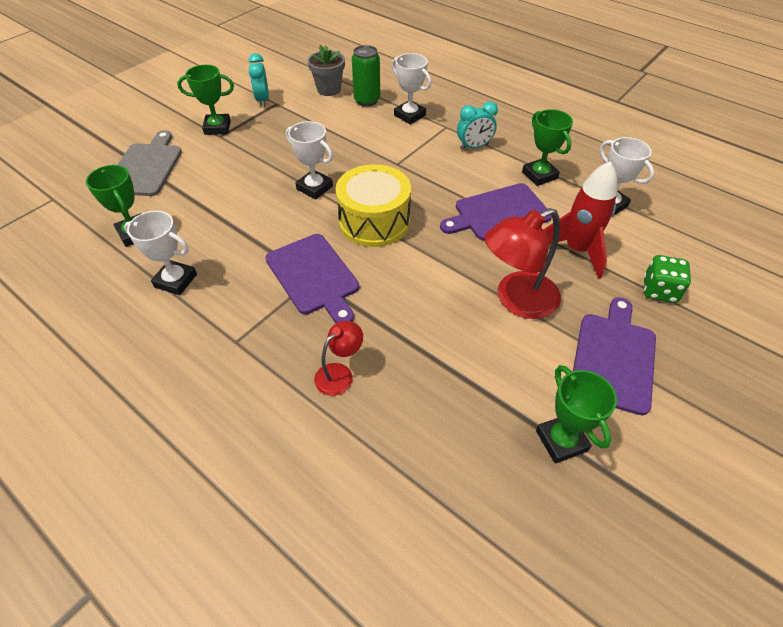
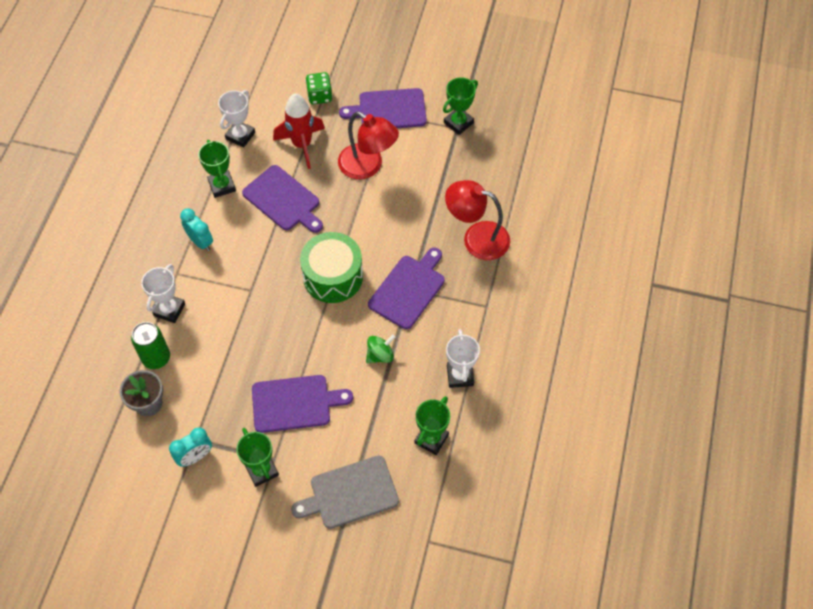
camera: 115 degrees left, 10 degrees up
(255, 227) = (380, 355): none -> green spinning top
(258, 159) = (295, 403): none -> purple cutting board
(314, 188) = (312, 337): white trophy -> none
(340, 374) = (476, 238): red lamp -> red lamp, size x1.85
(374, 221) = (333, 276): yellow drum -> green drum
(539, 175) = (222, 186): green trophy -> green trophy turned 60 degrees counterclockwise

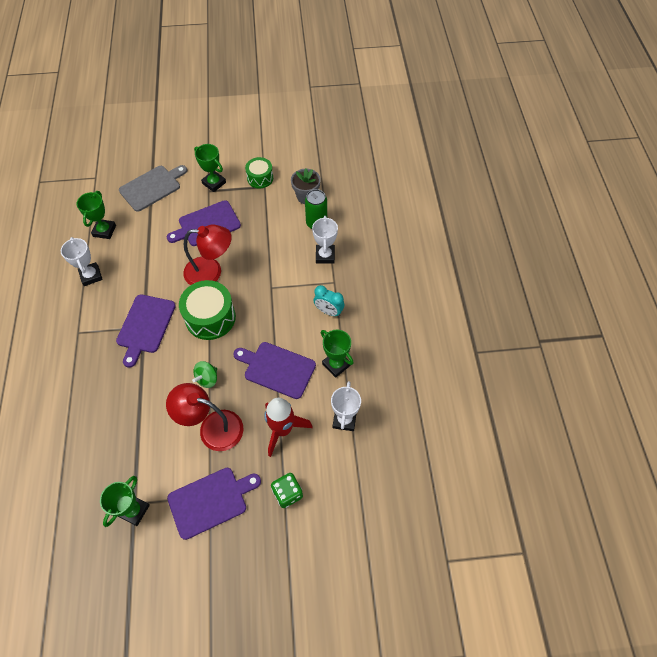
camera: 160 degrees right, 0 degrees up
(195, 456) = (260, 178): turquoise clock -> green drum
(380, 355) = (155, 272): green spinning top -> green spinning top (207, 379)
(476, 238) = (95, 389): red lamp -> red lamp (211, 272)

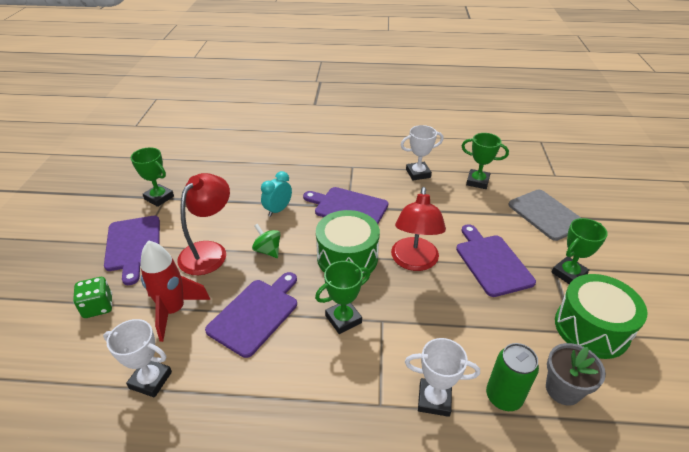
camera: 100 degrees right, 20 degrees down
(260, 178) = (591, 328): green drum -> green drum, size x1.67
(328, 311) = (327, 388): turquoise clock -> turquoise clock (278, 210)
(336, 364) = (236, 383): green trophy -> green trophy (343, 319)

